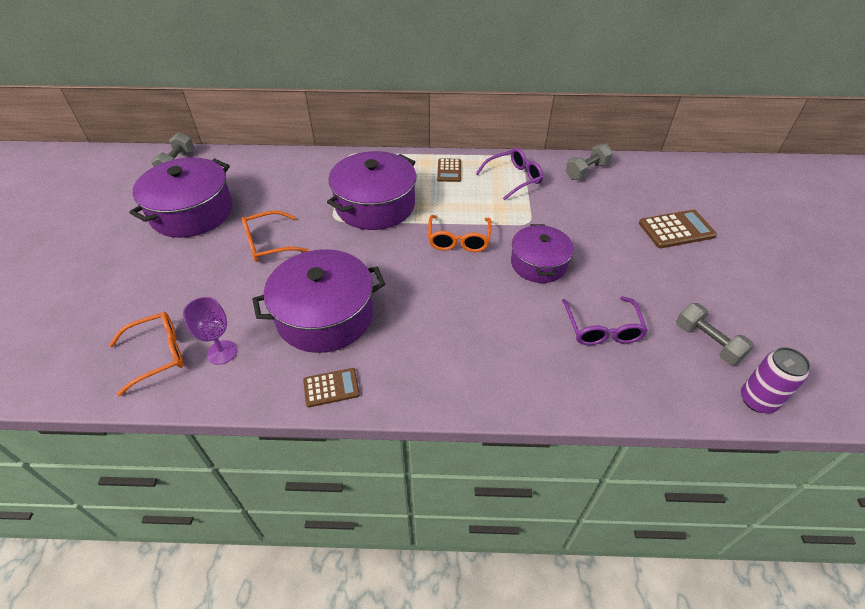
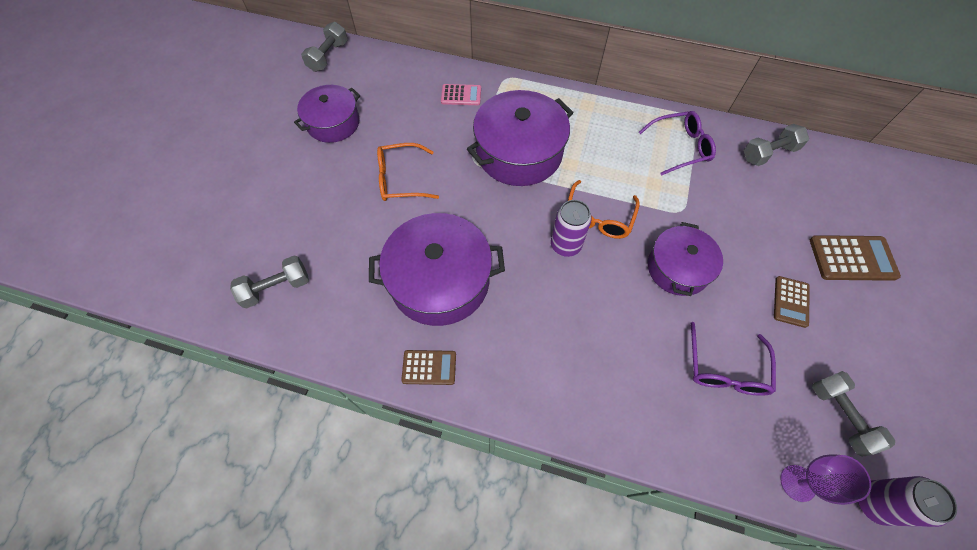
camera: 15 degrees right, 15 degrees up
(158, 355) = (276, 288): orange glasses -> grey dumbbell
(192, 212) = (333, 123): purple pot -> purple pot, size x0.64
(222, 352) = (334, 300): purple goblet -> purple goblet (797, 483)
(311, 172) = (461, 95): none -> pink calculator
(436, 265) = (565, 245): none -> purple can
(449, 170) = (610, 122): brown calculator -> brown calculator (791, 301)

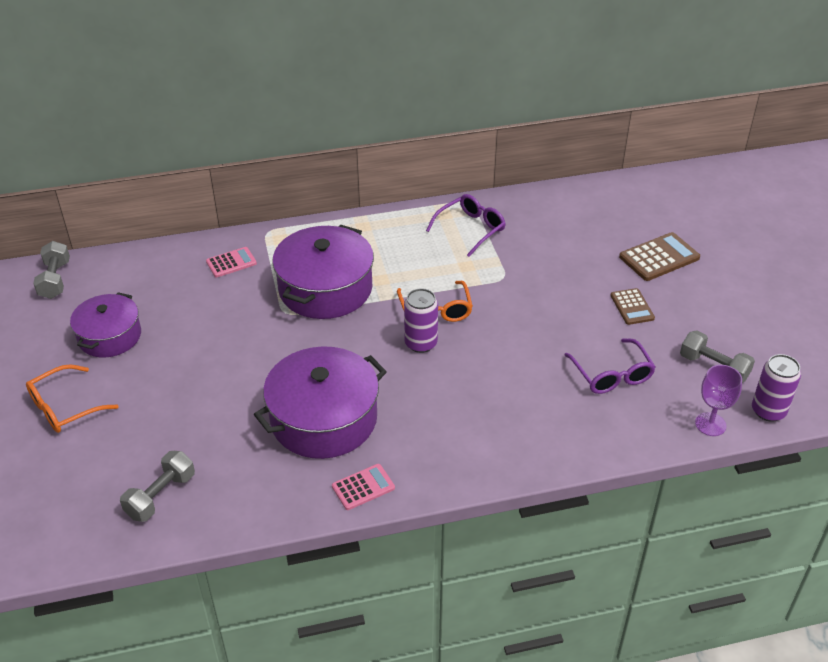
camera: 30 degrees left, 20 degrees down
(401, 179) = (222, 355): orange glasses -> orange glasses (65, 407)
(429, 367) = (363, 487): brown calculator -> pink calculator
(678, 268) = (529, 321): purple pot -> none
(769, 153) = (548, 206): grey dumbbell -> none

